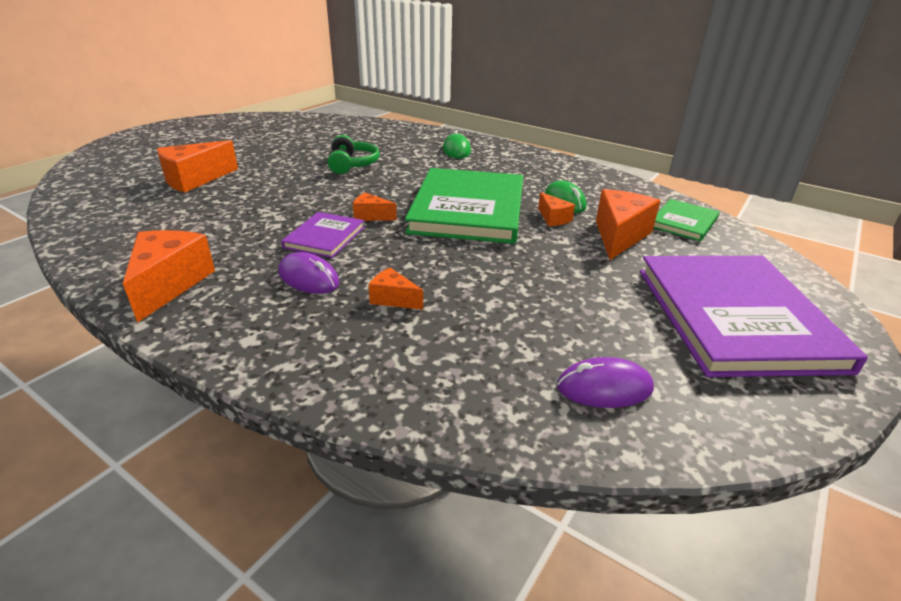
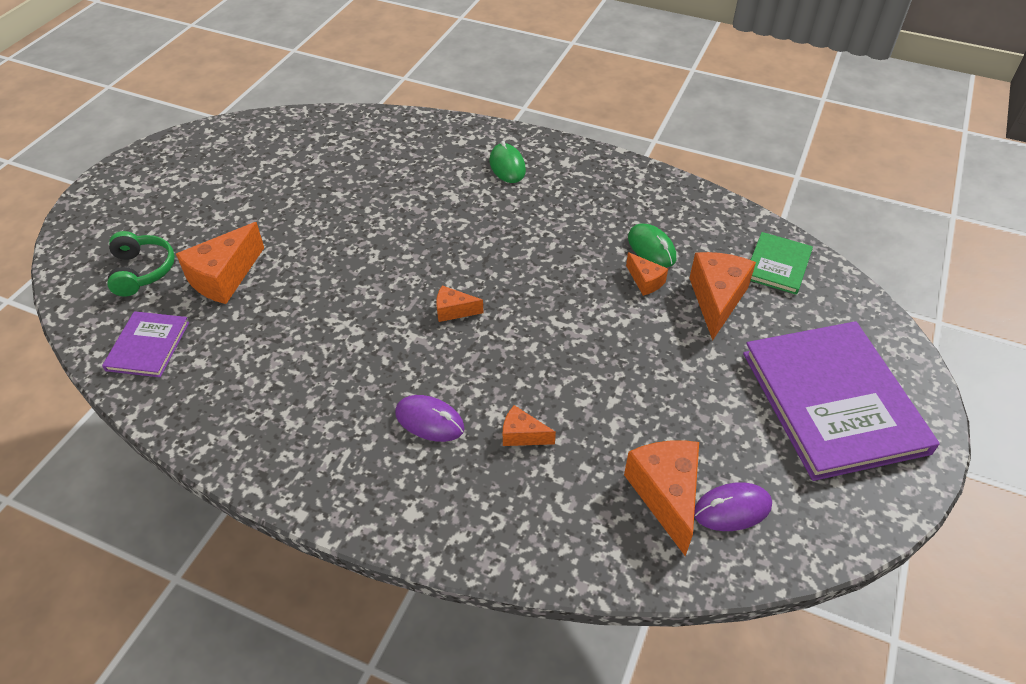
camera: 10 degrees left, 15 degrees up
(169, 284) = (296, 455): orange cheese -> orange cheese (666, 495)
(324, 237) = (419, 355): purple book -> purple book (148, 346)
(352, 164) = (395, 216): green headphones -> green headphones (142, 271)
(468, 209) = (553, 280): green book -> none

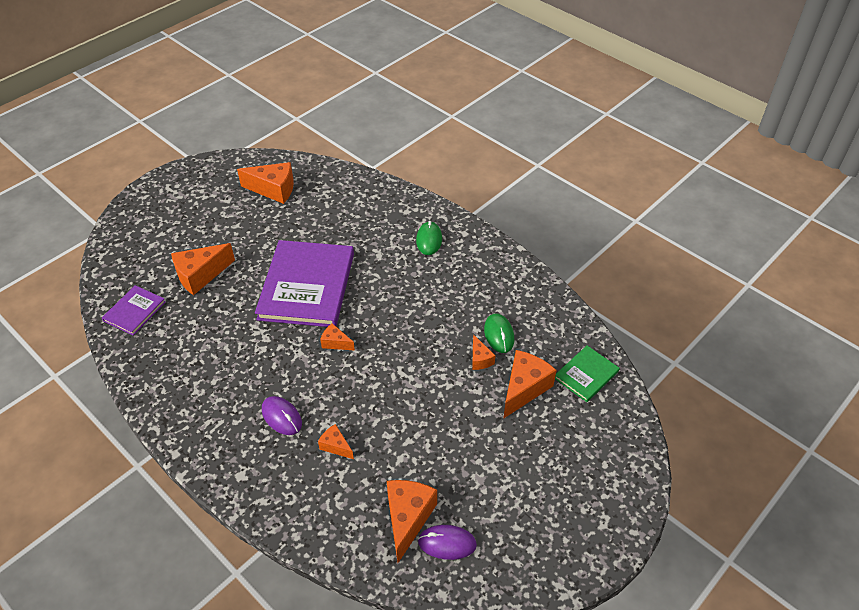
camera: 20 degrees right, 0 degrees up
(142, 271) = (153, 256): green headphones -> none
(275, 154) = (273, 189): none -> orange cheese
(833, 401) = (564, 491): purple book -> purple book (307, 286)

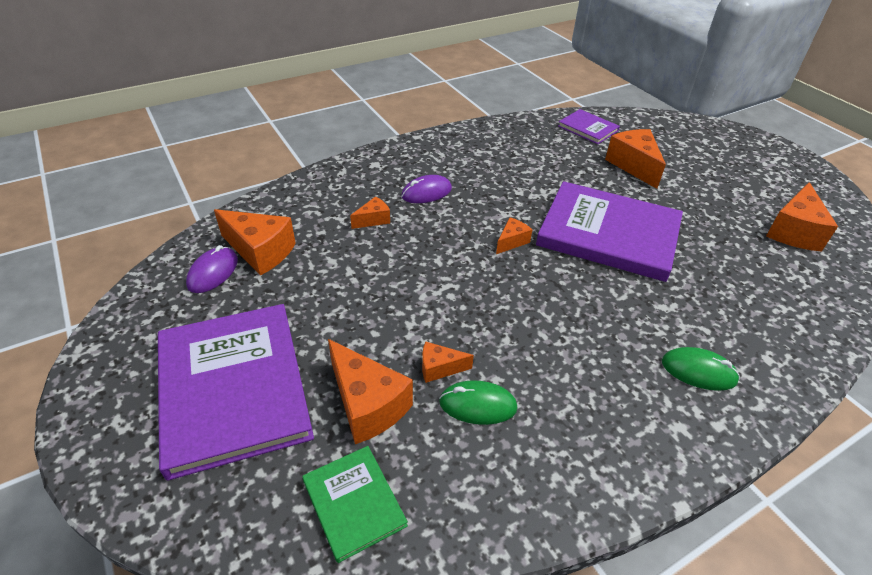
camera: 105 degrees right, 5 degrees down
(547, 468) = (233, 388): none -> purple book

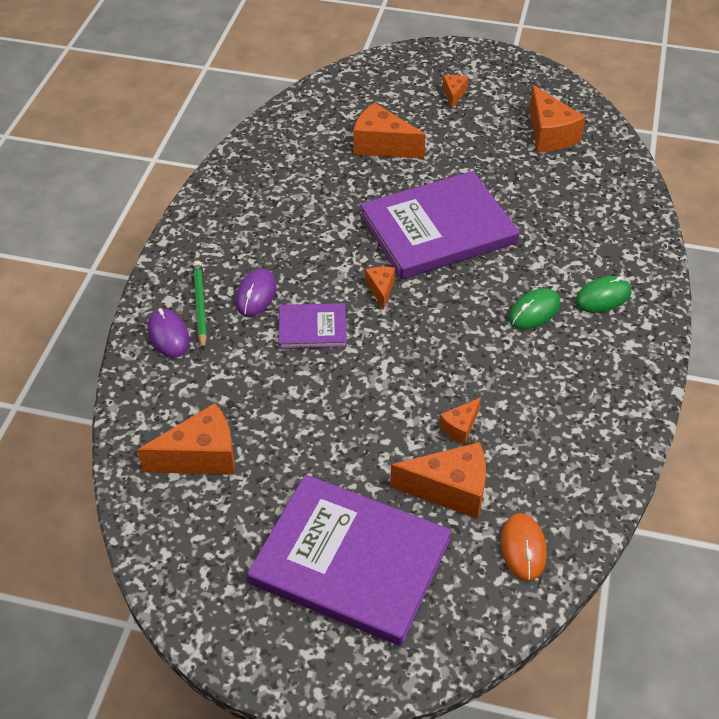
camera: 45 degrees left, 5 degrees up
(213, 272) = (191, 505): purple mouse -> purple mouse (168, 335)
(354, 503) = (523, 548): green book -> orange mouse
(373, 220) = (250, 354): orange cheese -> orange cheese (453, 95)
(386, 177) = (200, 305): none -> green pencil
(478, 405) = (513, 429): green mouse -> green mouse (534, 311)
(588, 128) = (300, 127): purple book -> purple book (312, 328)

